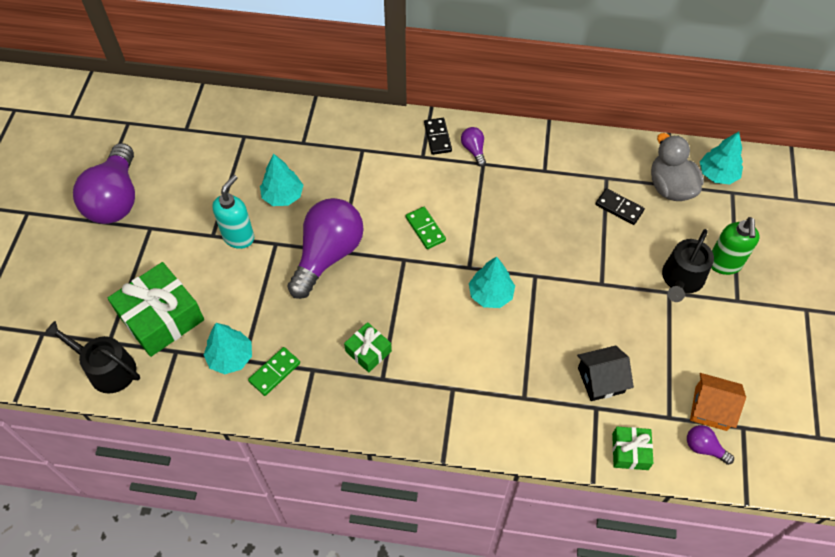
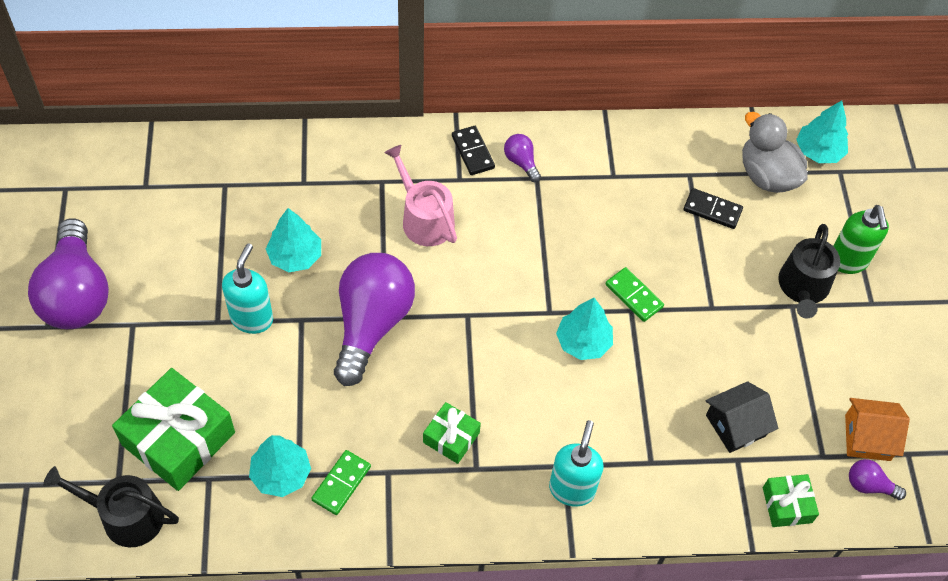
camera: 15 degrees left, 0 degrees up
(388, 182) = (424, 218): none -> pink watering can
(425, 229) = (485, 272): green domino -> green domino (634, 296)
(454, 408) = (572, 489): none -> turquoise soap dispenser

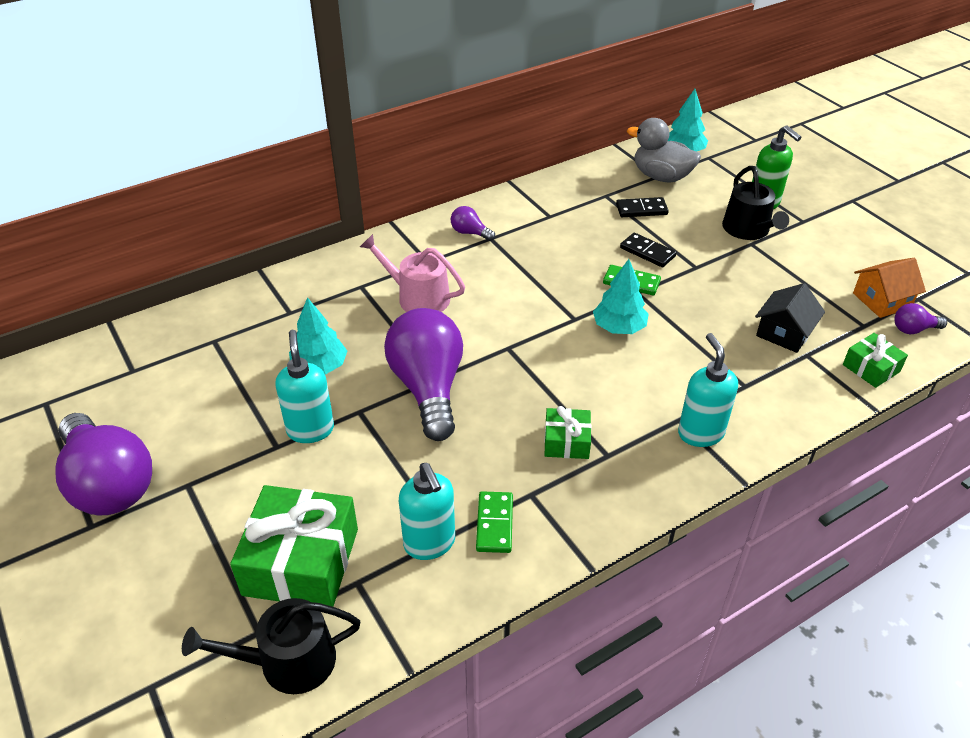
camera: 25 degrees left, 15 degrees down
(281, 474) = (430, 543): turquoise tree -> turquoise soap dispenser
(472, 152) = (424, 240): black domino -> black domino (647, 252)

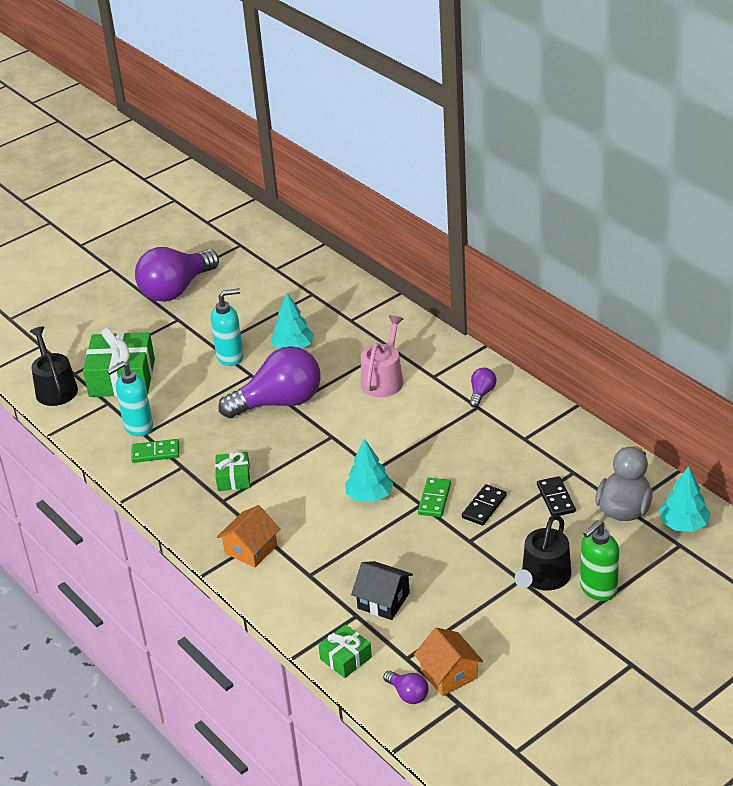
camera: 85 degrees right, 5 degrees down
(700, 433) = (251, 549): turquoise soap dispenser -> orange house
(748, 230) = (544, 577): black watering can -> black watering can turned 45 degrees counterclockwise
(913, 329) = (408, 694): purple light bulb -> purple light bulb turned 150 degrees clockwise

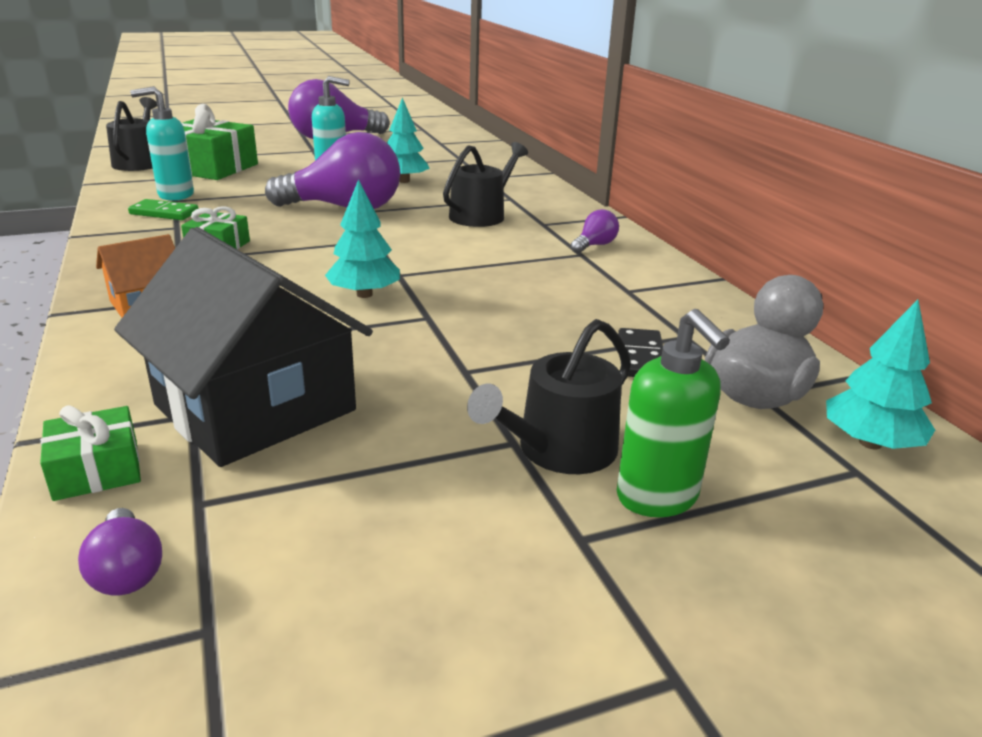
camera: 15 degrees right, 10 degrees down
(383, 379) = (481, 215): pink watering can -> black watering can
(383, 600) = (255, 407): black house -> black house, size x1.94
(434, 499) = (451, 317): green domino -> none
(449, 674) = (245, 559): orange house -> none
(484, 507) = (519, 340): black domino -> none
(598, 589) = (657, 498): green soap dispenser -> green soap dispenser turned 90 degrees counterclockwise

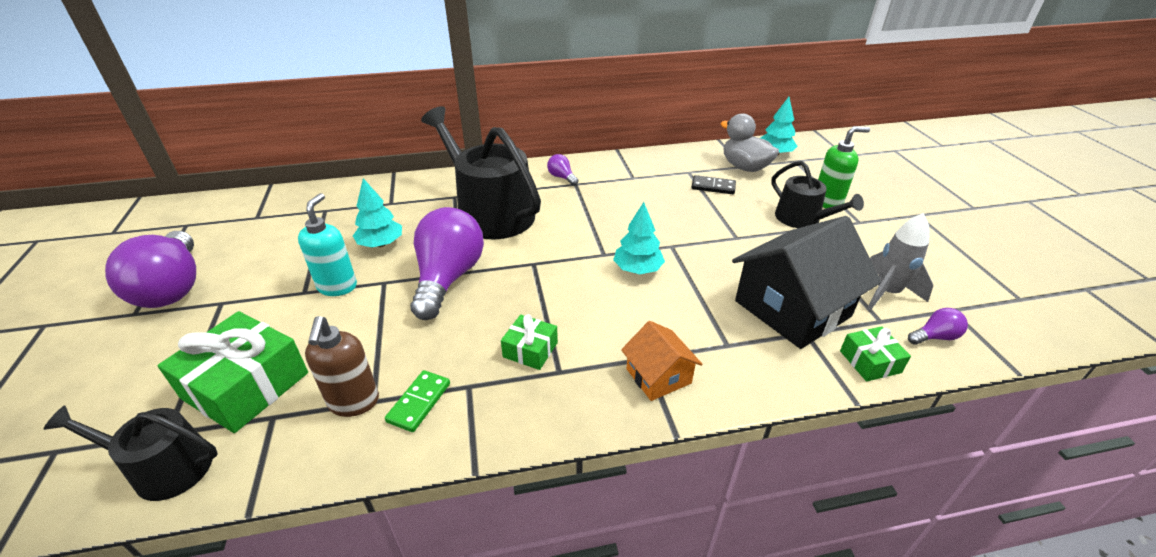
camera: 80 degrees left, 10 degrees up
(175, 195) = (354, 403): turquoise soap dispenser -> brown soap dispenser
(285, 528) = (886, 293): none -> grey rocket
(481, 215) = (490, 212): black watering can -> black watering can, size x1.78

